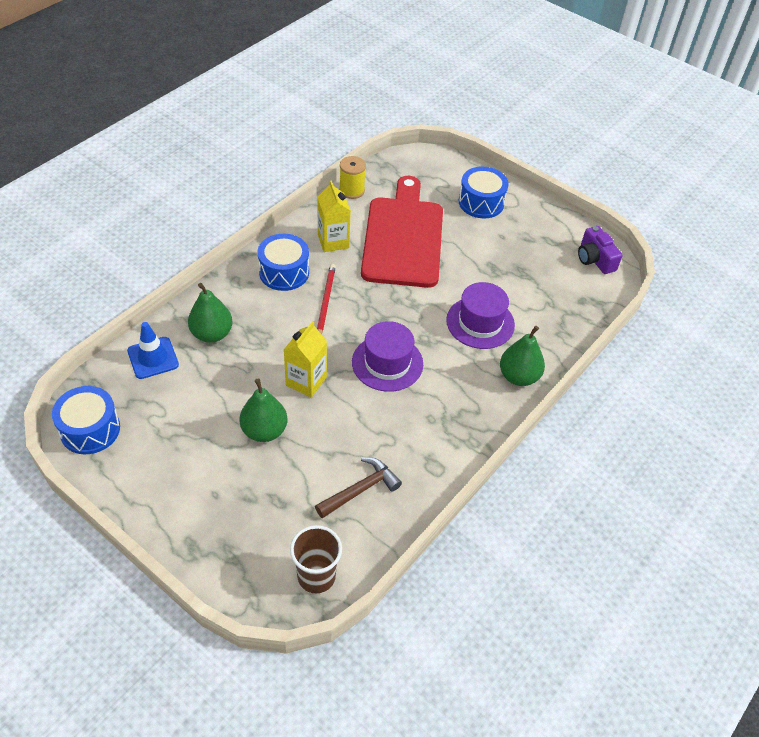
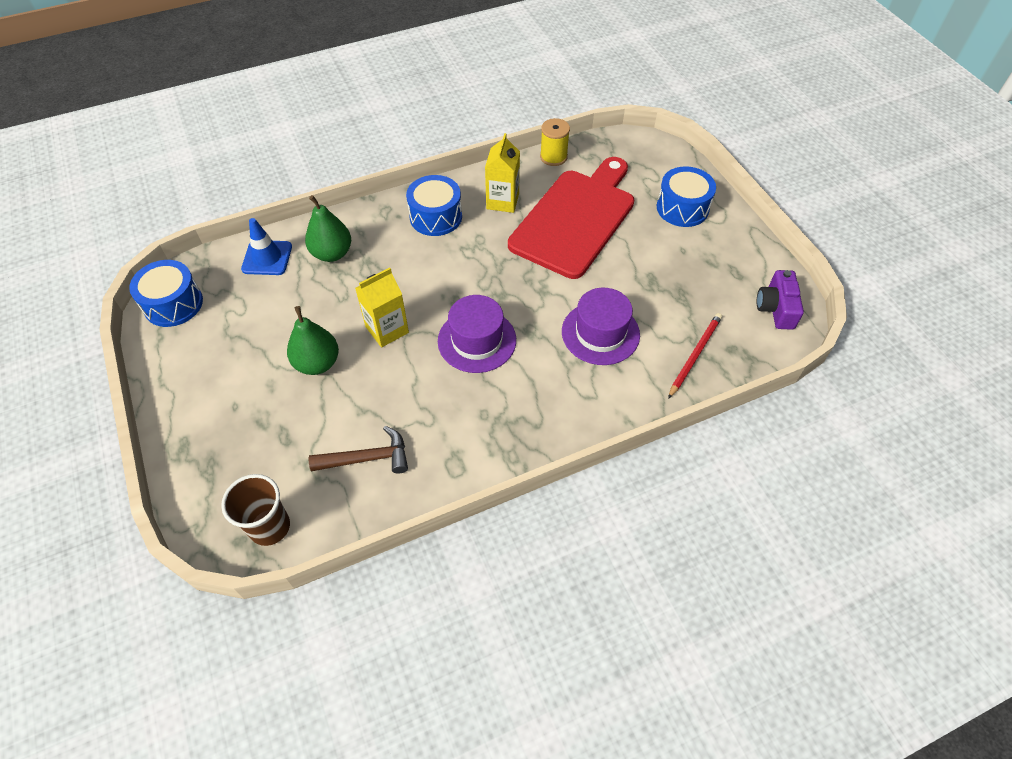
camera: 30 degrees right, 5 degrees up
(325, 302) = (456, 258): red pencil -> red pencil (695, 355)
(518, 376) = (605, 405): green pear -> none

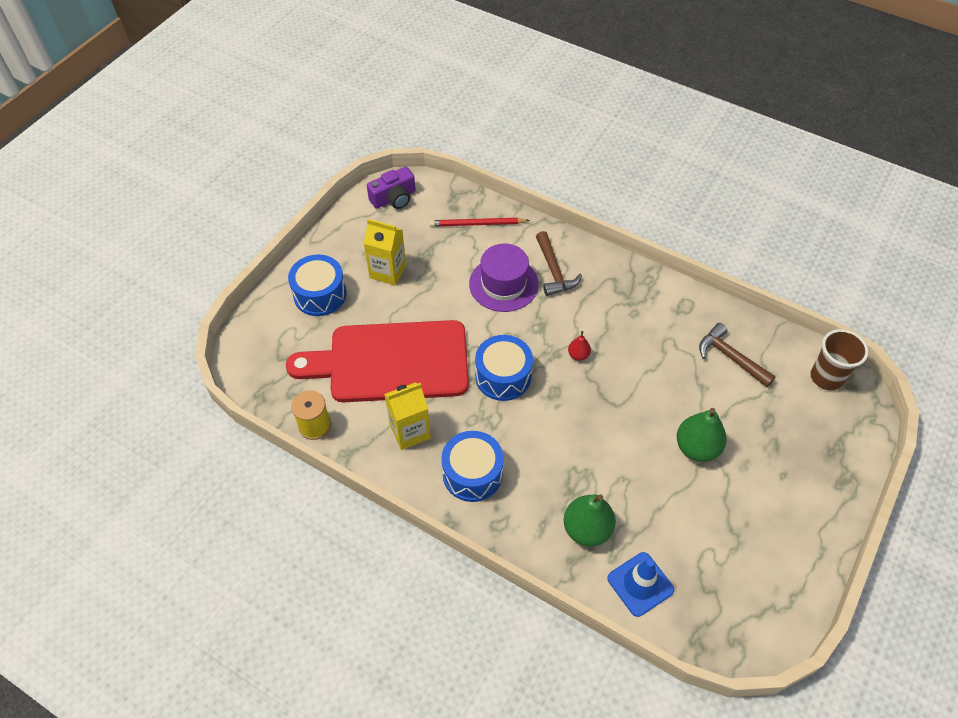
camera: 125 degrees left, 0 degrees up
(173, 304) = (757, 620): blue drum -> blue drum (503, 376)
(387, 329) = (623, 422): yellow carton -> yellow carton (388, 271)
(477, 340) = (578, 355): purple hat -> red pear
(586, 381) = (554, 271): none -> brown hammer

